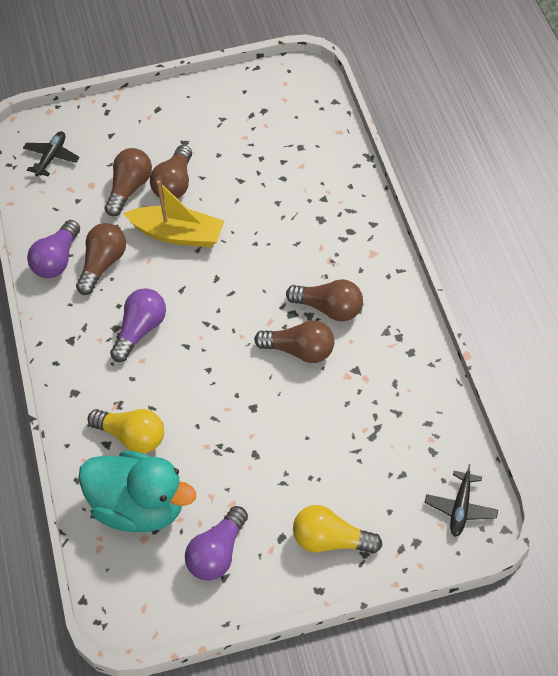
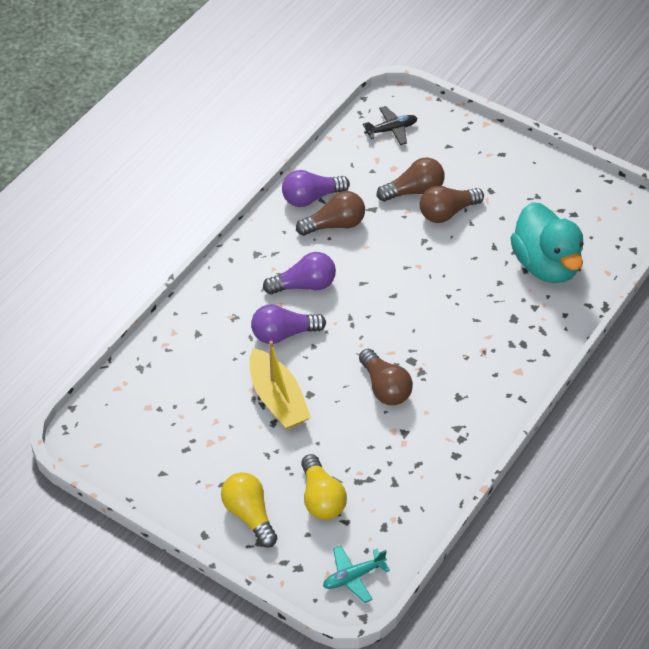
camera: 45 degrees right, 5 degrees down
(132, 437) = (216, 343): yellow light bulb -> yellow light bulb (321, 498)
(139, 507) = (168, 387): turquoise duck -> turquoise duck (546, 265)
(178, 234) = (406, 246): yellow boat -> yellow boat (277, 399)
(217, 554) = (176, 456): purple light bulb -> purple light bulb (283, 334)
(329, 309) = (440, 379): brown light bulb -> none
(460, 508) = (353, 577): black plane -> turquoise plane

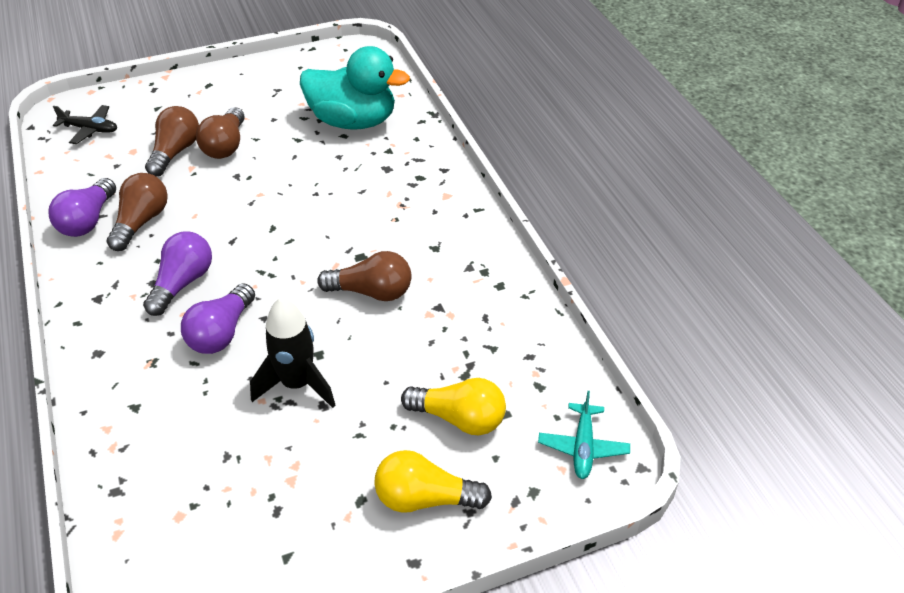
camera: 55 degrees left, 5 degrees down
(277, 399) = (297, 384): yellow boat -> black rocket
(391, 130) = (90, 129): black plane -> black plane turned 90 degrees clockwise

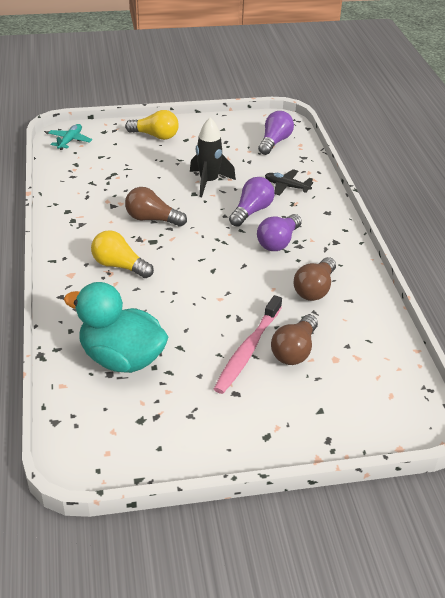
camera: 170 degrees left, 5 degrees down
(88, 221) = (358, 296): purple light bulb -> purple light bulb (274, 142)
(90, 129) = (384, 392): black plane -> black plane (286, 186)
(226, 146) = (247, 350): brown light bulb -> pink toothbrush
(459, 418) = (125, 158): yellow light bulb -> yellow light bulb (119, 266)

